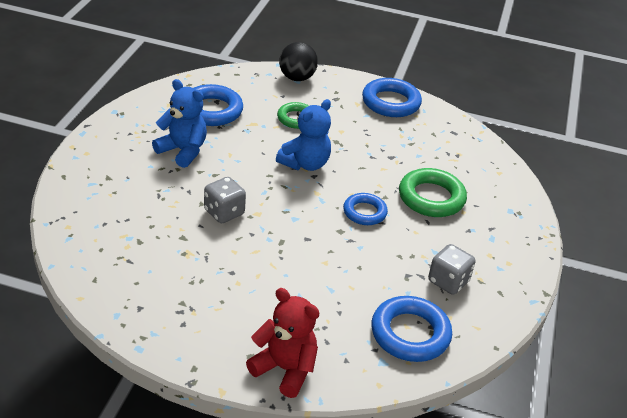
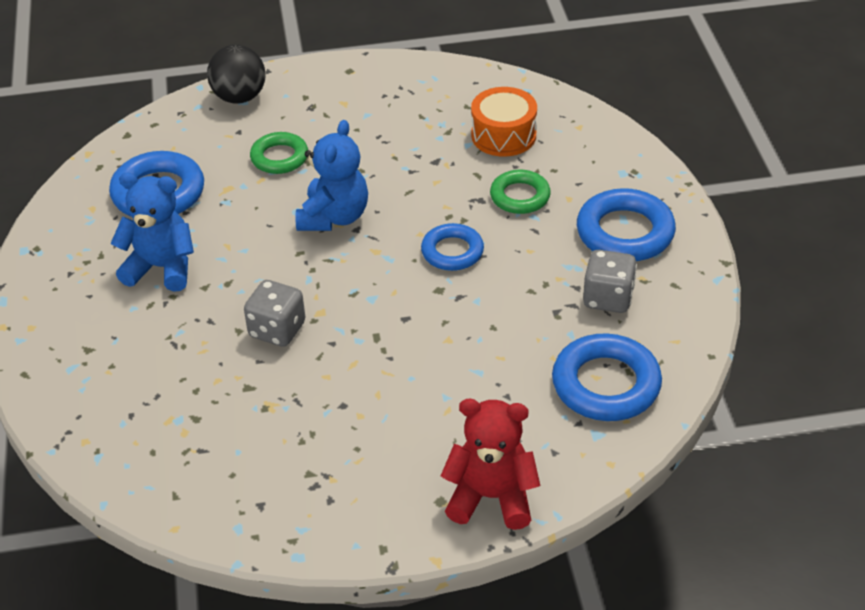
camera: 20 degrees left, 5 degrees up
(391, 102) = (386, 83): blue ring -> blue ring (625, 232)
(431, 198) = (520, 196): green ring -> green ring, size x0.63
(445, 159) = (503, 135): none -> orange drum

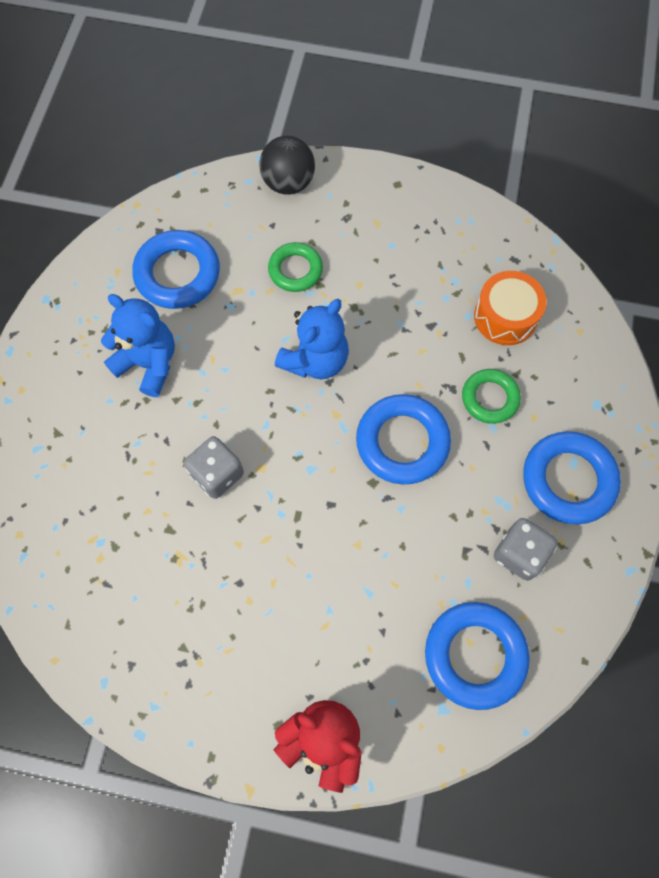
camera: 20 degrees right, 25 degrees up
(452, 252) = (402, 442): blue ring -> blue ring, size x1.58

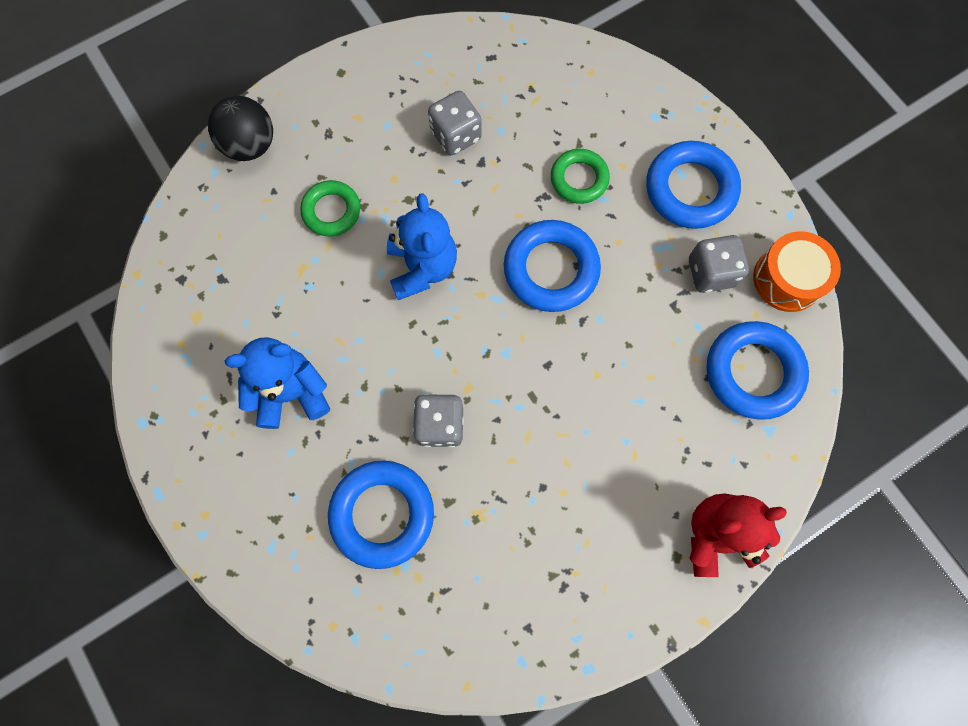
camera: 45 degrees left, 5 degrees up
(178, 274) = (236, 299): blue ring -> blue ring (382, 514)
(432, 292) = (456, 135): none -> grey dice
(505, 317) = (528, 107): orange drum -> orange drum (787, 279)

